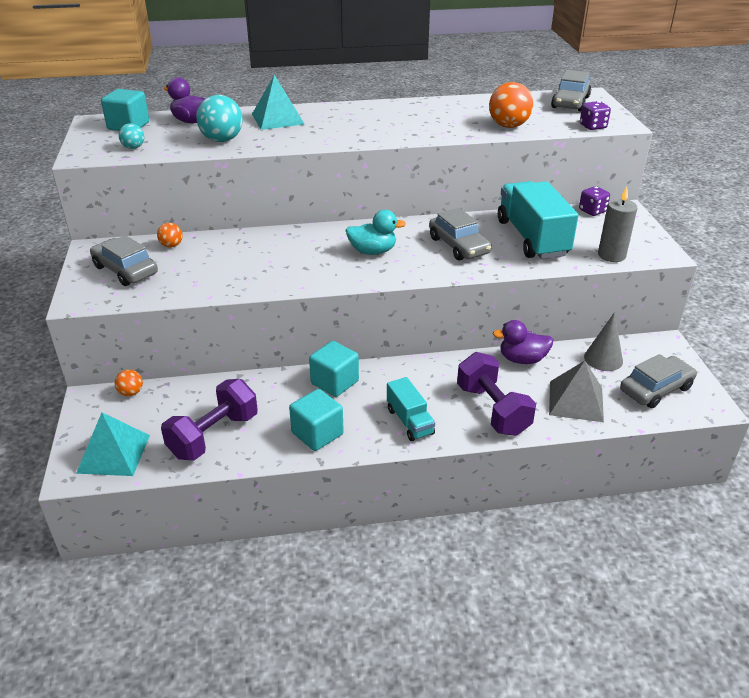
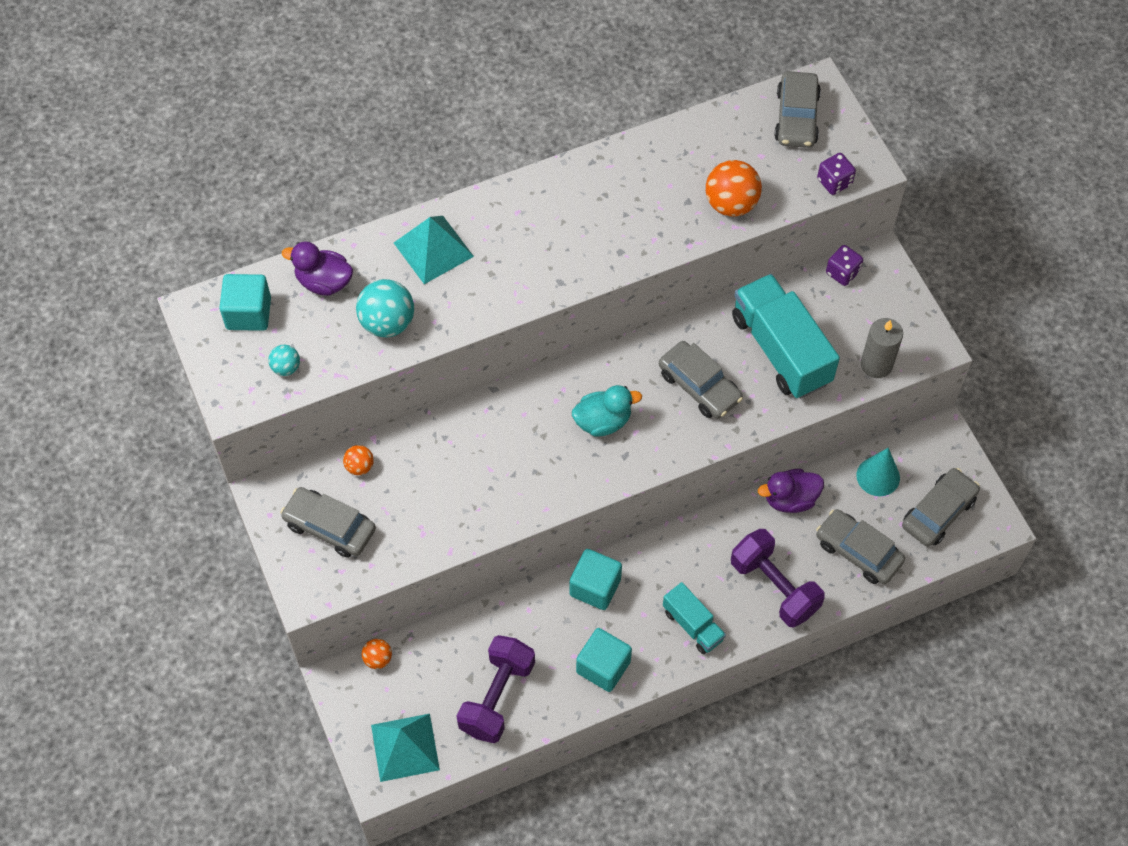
camera: 15 degrees left, 25 degrees up
(576, 401) = (858, 551): grey pyramid -> grey car
(603, 359) = (878, 476): grey cone -> turquoise cone

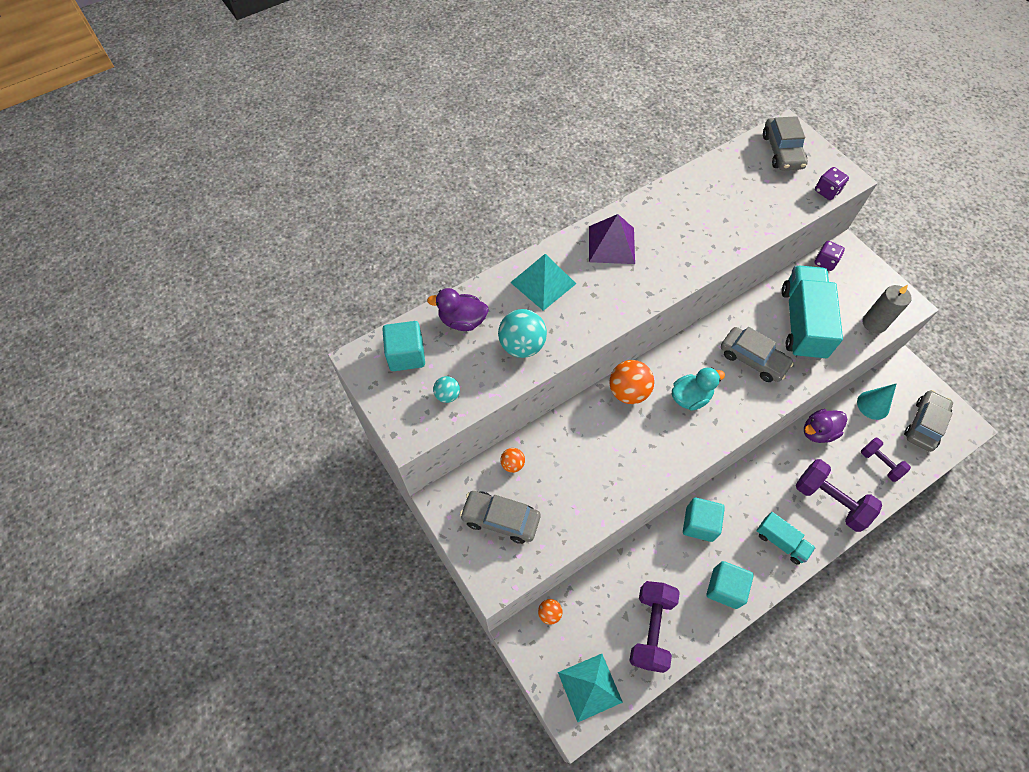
camera: 10 degrees left, 0 degrees up
(532, 213) = (611, 244): none -> purple pyramid
(731, 204) = (758, 217): orange ball -> orange ball (628, 392)
(781, 349) = (802, 323): turquoise truck -> turquoise truck turned 45 degrees clockwise
(858, 551) = (880, 463): grey car -> purple dumbbell

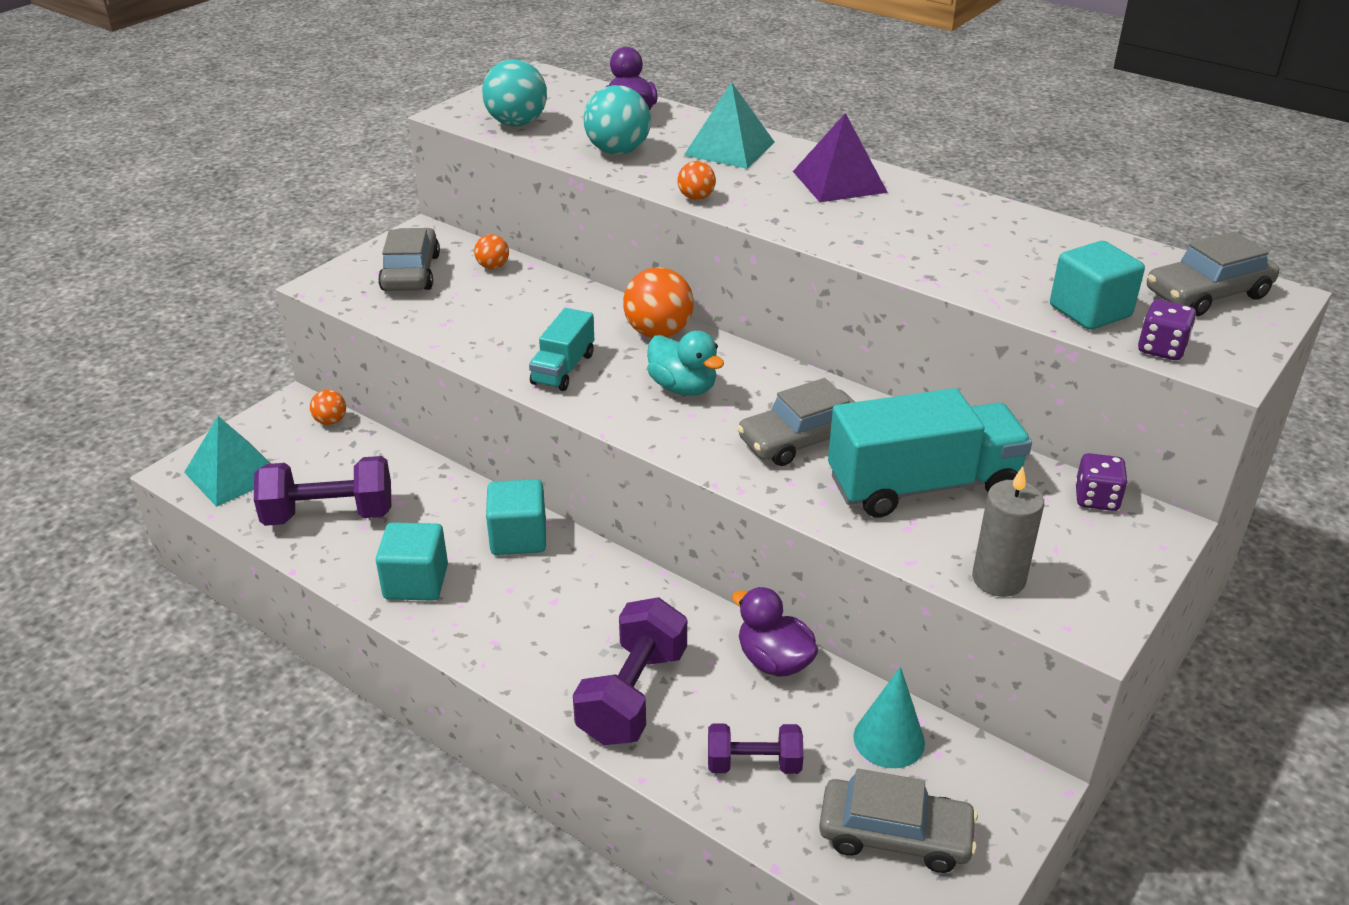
camera: 70 degrees right, 25 degrees down
(406, 355) = (559, 94): turquoise cube -> turquoise cube (1090, 311)
(447, 395) = (517, 123): turquoise ball -> turquoise ball, size x1.87
(607, 323) = (696, 198): none -> orange ball
(753, 359) = (801, 439): grey car -> grey car turned 45 degrees clockwise
(781, 542) = (523, 638): turquoise truck -> turquoise truck (563, 369)
(880, 463) = (754, 764): purple dumbbell -> purple dumbbell turned 60 degrees clockwise

